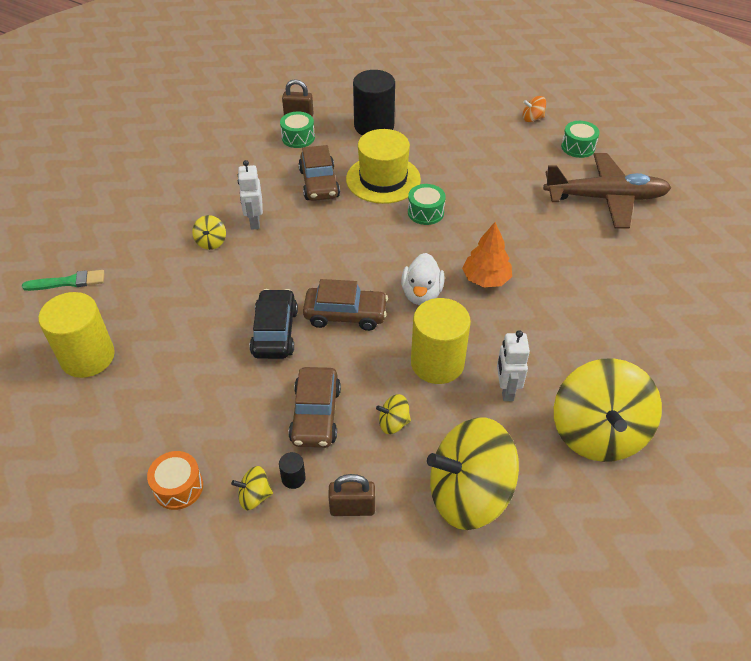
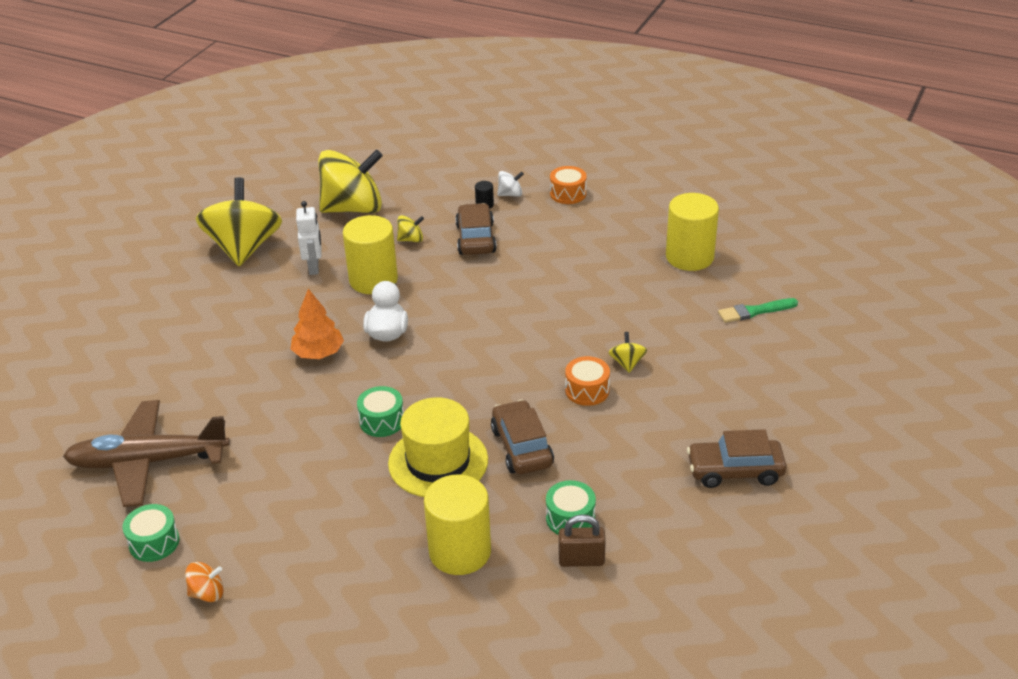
camera: 175 degrees right, 10 degrees down
(254, 222) = (587, 390): white robot -> orange drum
(254, 496) = (510, 194): yellow spinning top -> white spinning top
(275, 332) = (527, 289): black car -> none
(345, 315) = (463, 309): brown car -> brown car (735, 471)
(352, 508) = (438, 195): brown padlock -> none
(374, 126) = (460, 552): black cylinder -> yellow cylinder

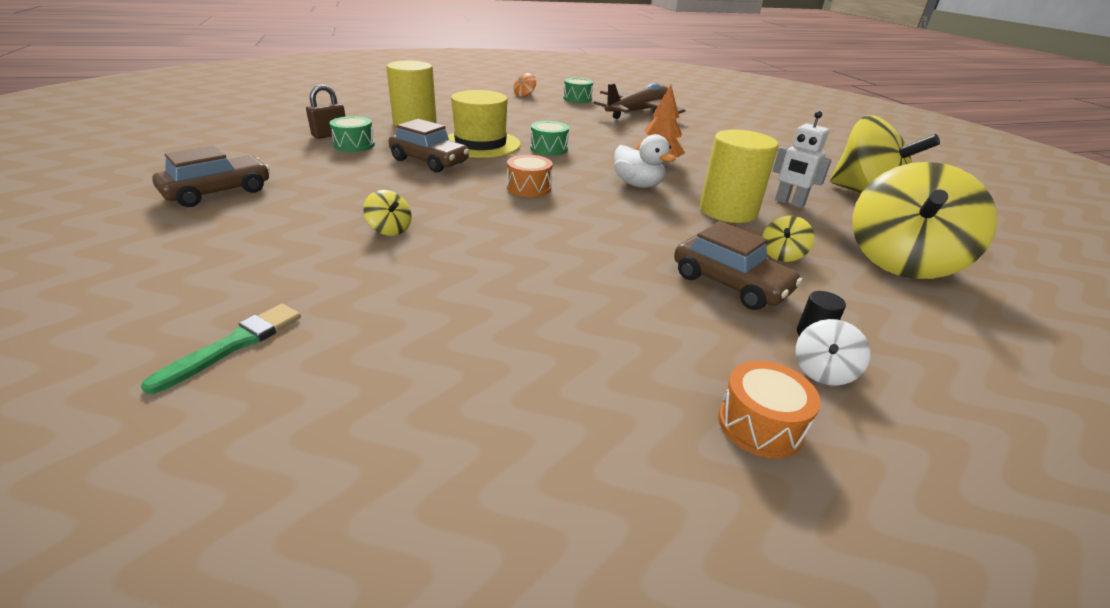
camera: 135 degrees right, 5 degrees down
(587, 390) = (412, 201): orange drum -> orange drum (529, 188)
(689, 257) = (408, 395): yellow cylinder -> none

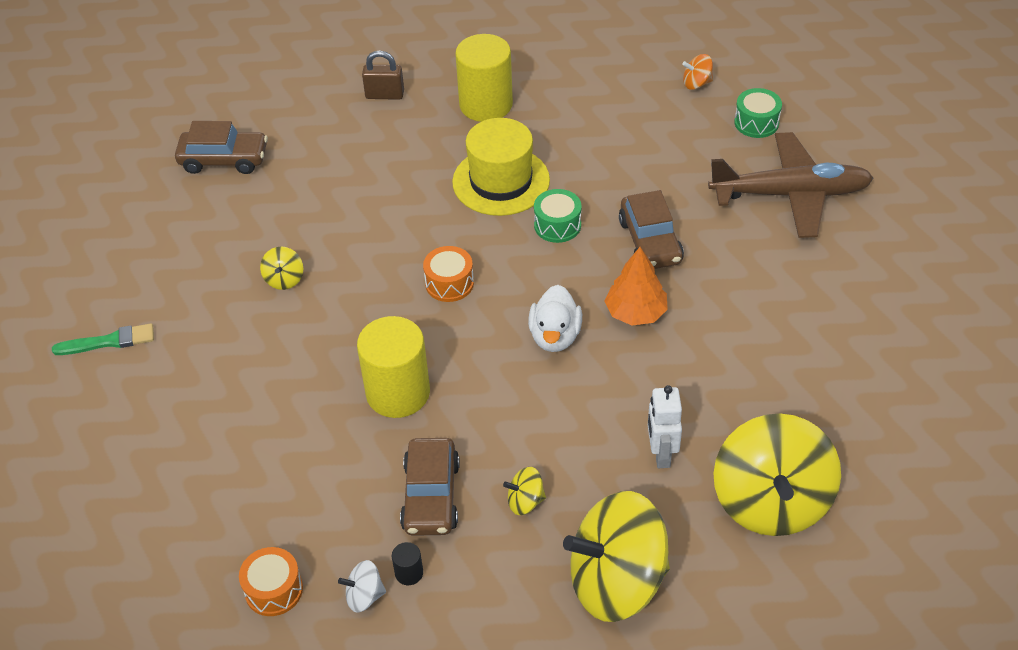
camera: 50 degrees right, 15 degrees up
(354, 145) = (386, 126): green drum -> none
(429, 161) = (417, 191): brown car -> brown car (650, 241)
(728, 211) = (576, 425): yellow cylinder -> yellow cylinder (398, 393)

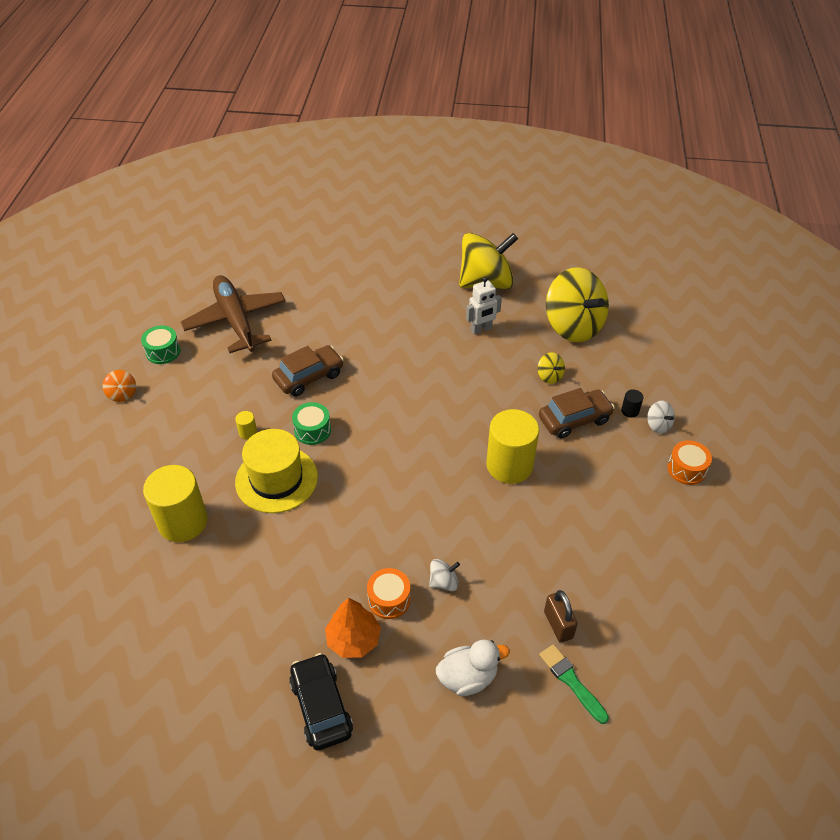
camera: 115 degrees left, 0 degrees up
(224, 160) = (321, 707): brown car -> black car
(284, 279) = (444, 582): yellow spinning top -> white spinning top
(385, 95) = (187, 606): brown padlock -> brown padlock (558, 625)
(449, 283) = (398, 473): orange drum -> orange drum (389, 599)
(555, 336) = (418, 400): white duck -> white duck (468, 677)
(583, 171) = (248, 432): none -> yellow cylinder
(635, 312) = (377, 367): orange tree -> orange tree (353, 639)

